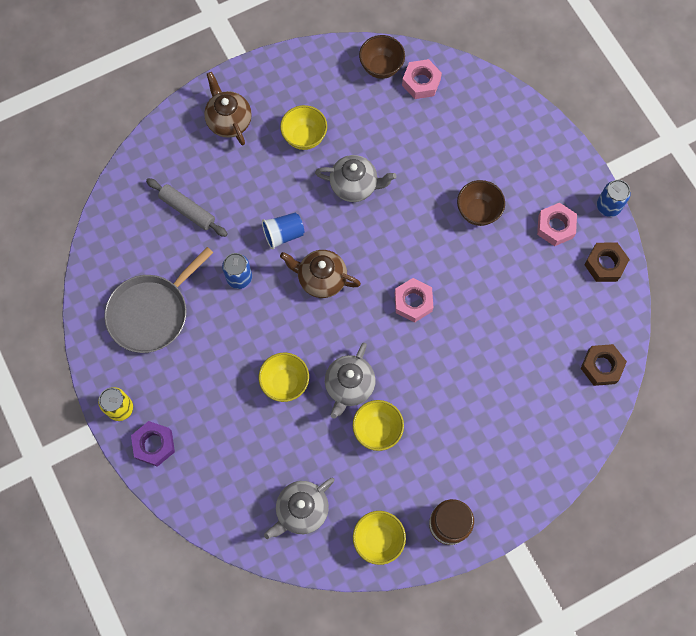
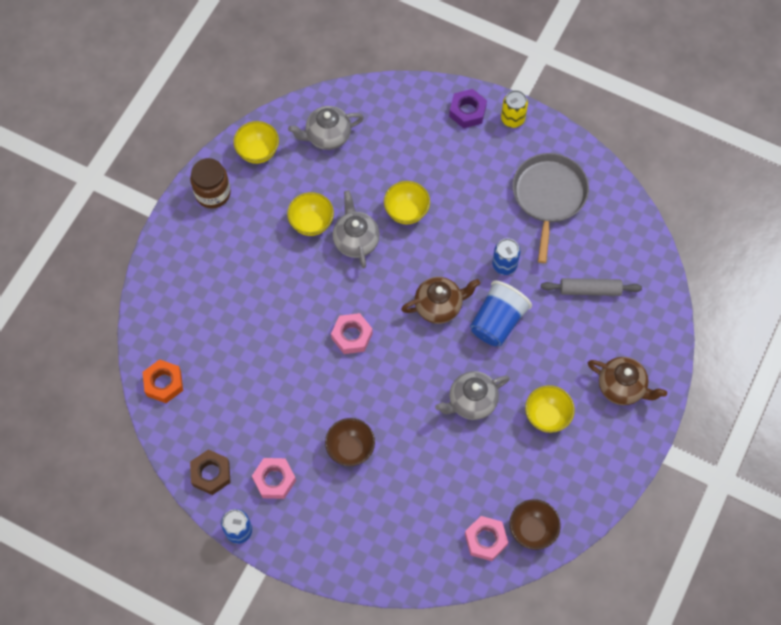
camera: 145 degrees right, 5 degrees down
(283, 234) = (497, 321): blue cup -> blue cup, size x1.50
(301, 510) = (327, 136): grey teapot -> grey teapot turned 120 degrees counterclockwise
(601, 366) = (164, 383): brown nut -> orange nut

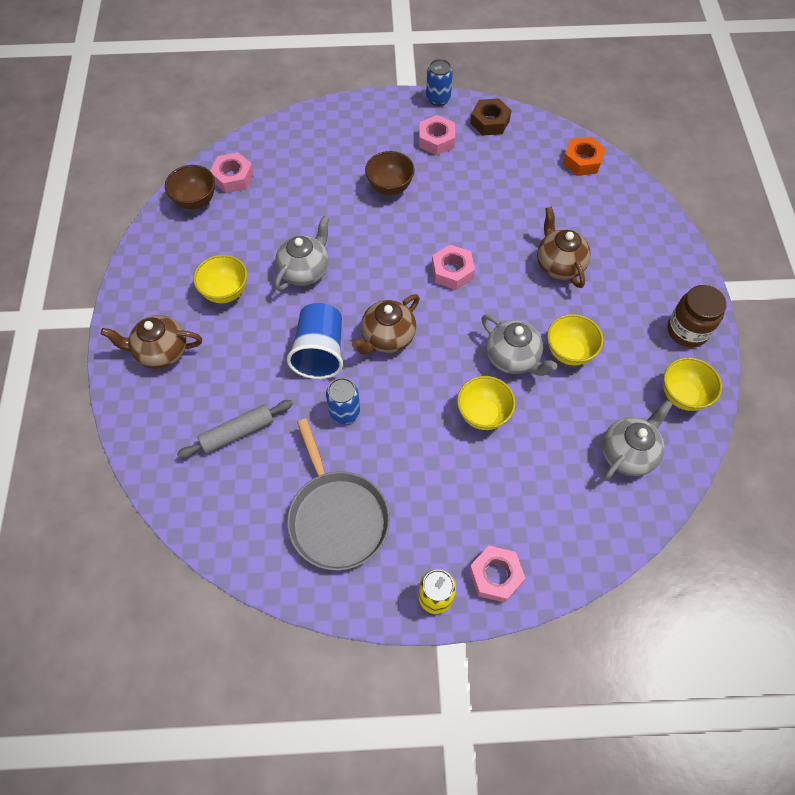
camera: 150 degrees right, 5 degrees down
(263, 296) = (559, 265): none -> brown teapot
(467, 111) = (495, 576): purple nut -> pink nut

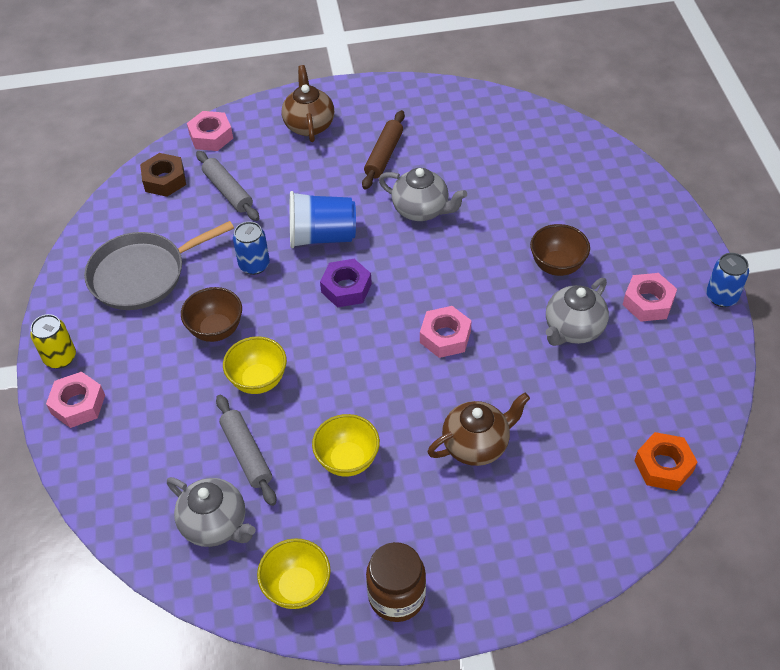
camera: 85 degrees right, 10 degrees down
(195, 201) = (494, 113): brown bowl -> brown bowl (216, 330)
(225, 292) = (384, 155): yellow bowl -> brown rolling pin
(233, 177) = (533, 134): pink nut -> pink nut (211, 136)
(387, 338) = (346, 288): brown teapot -> purple nut
(489, 122) = (700, 355): brown nut -> brown nut (164, 180)
(513, 358) = (333, 404): grey teapot -> grey teapot (573, 329)
(560, 427) = (246, 454): none -> grey rolling pin

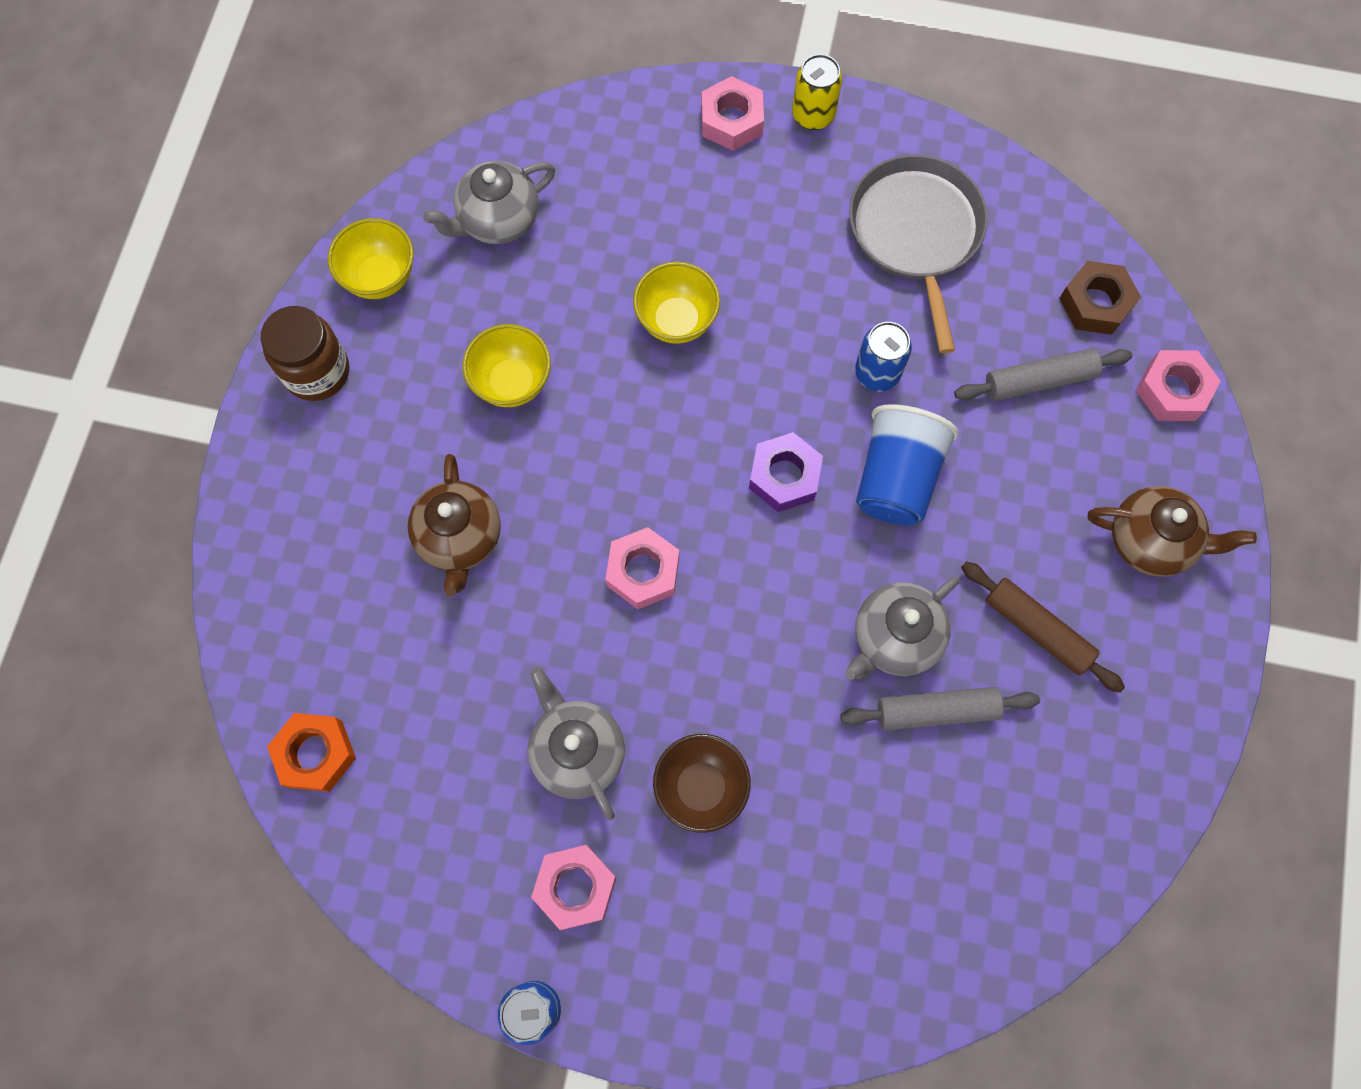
camera: 110 degrees right, 20 degrees up
(216, 330) = (781, 295): brown bowl -> none
(246, 454) = (575, 277): grey rolling pin -> grey rolling pin (936, 711)

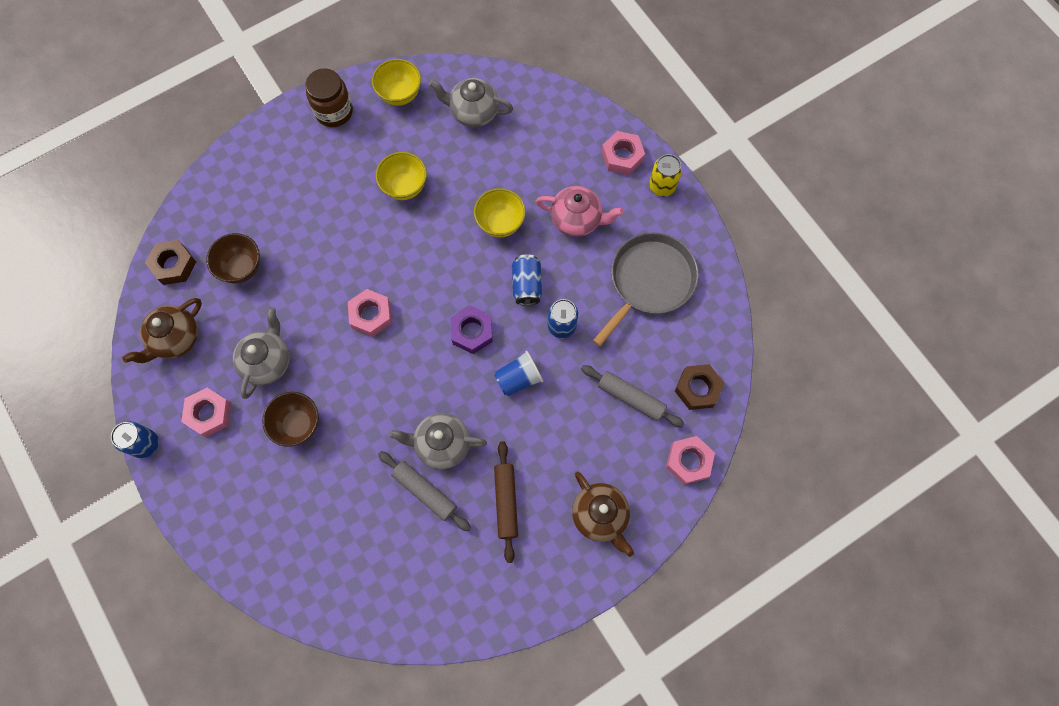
camera: 45 degrees right, 0 degrees up
(315, 754) = (173, 265): orange nut -> brown nut
(412, 671) = (241, 268): none -> brown bowl
(460, 538) = (315, 232): brown teapot -> brown teapot (175, 339)
(760, 237) = (577, 220): none -> pink teapot
(786, 363) = (526, 285): none -> blue can
(896, 478) = (518, 379): blue cup -> blue cup, size x0.67

